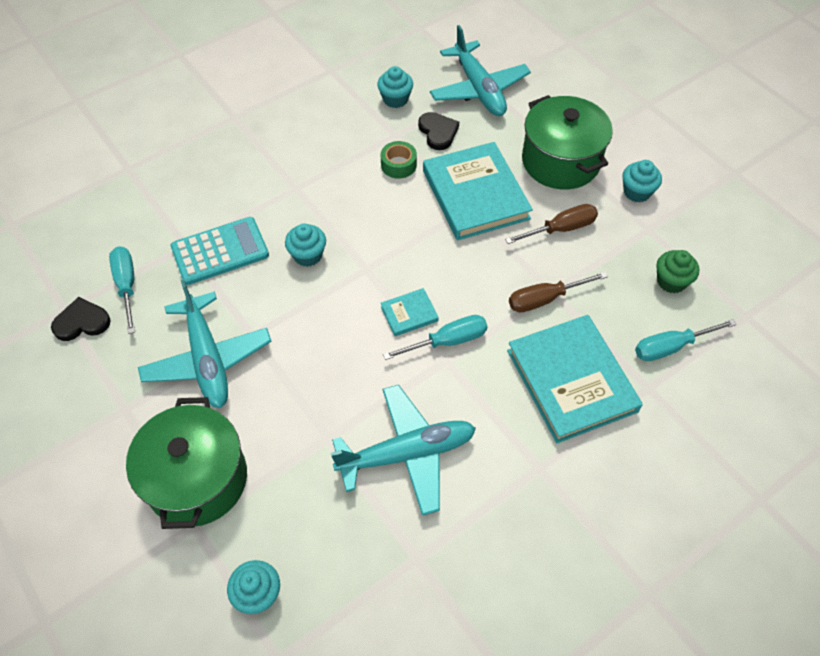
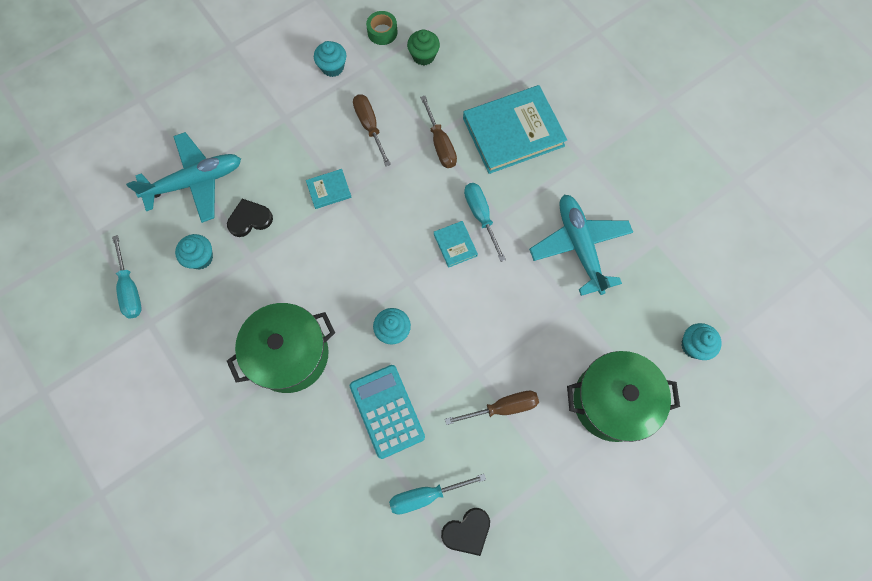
camera: 90 degrees left, 15 degrees up
(82, 322) = (467, 531): black heart -> black heart turned 105 degrees counterclockwise
(207, 359) = (503, 407): turquoise plane -> brown screwdriver
(398, 165) = (289, 254): green tape -> green tape (382, 32)
(475, 194) = (329, 190): turquoise book -> turquoise book, size x0.44
(560, 161) = (294, 120): green pot -> green pot (290, 354)
(670, 347) = (482, 65): turquoise screwdriver -> turquoise screwdriver (130, 289)

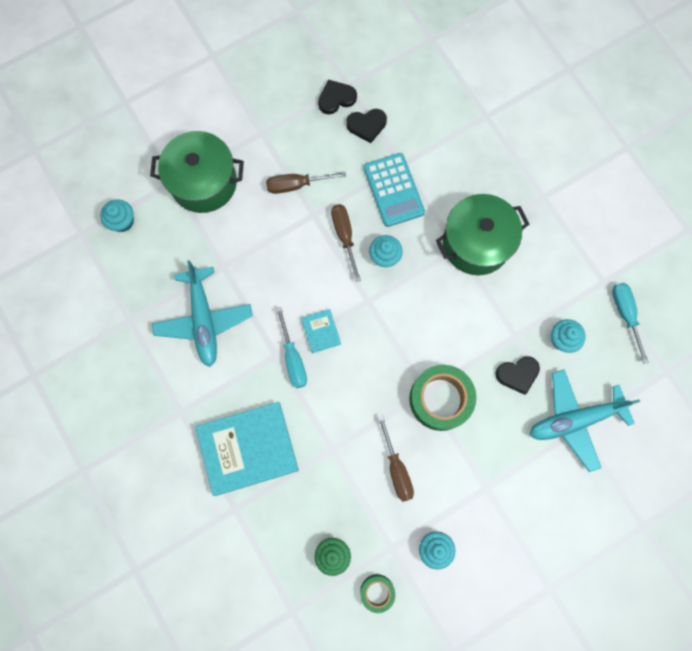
camera: 175 degrees left, 5 degrees up
(329, 190) = (440, 399): turquoise book -> green tape
(425, 495) = (367, 125): turquoise screwdriver -> black heart
(440, 144) = (324, 440): brown screwdriver -> brown screwdriver (344, 235)

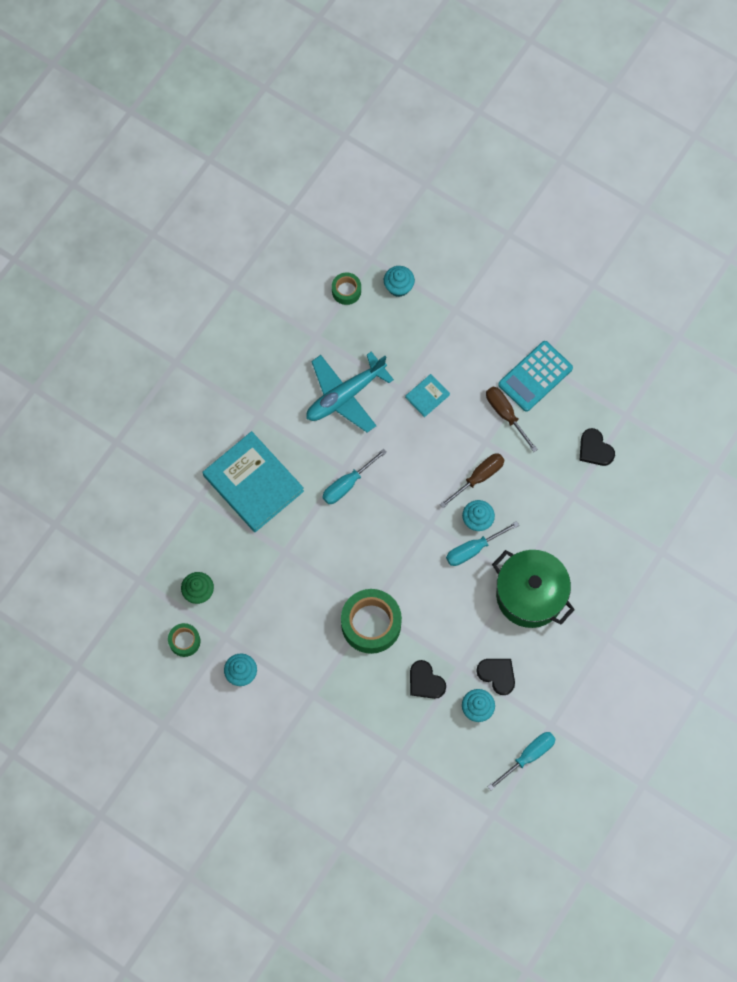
camera: 65 degrees right, 5 degrees down
(100, 270) = (346, 291): none -> green tape
(203, 182) = (468, 335): green pot -> none
(321, 331) = (382, 496): turquoise book -> turquoise book (427, 396)
(336, 98) = (607, 410): black heart -> black heart (497, 675)
(393, 190) = (544, 500): turquoise calculator -> turquoise calculator (535, 376)
(397, 469) = (293, 613): brown screwdriver -> none
(410, 273) = (472, 549): none -> turquoise screwdriver
(574, 420) = (408, 748): turquoise plane -> none

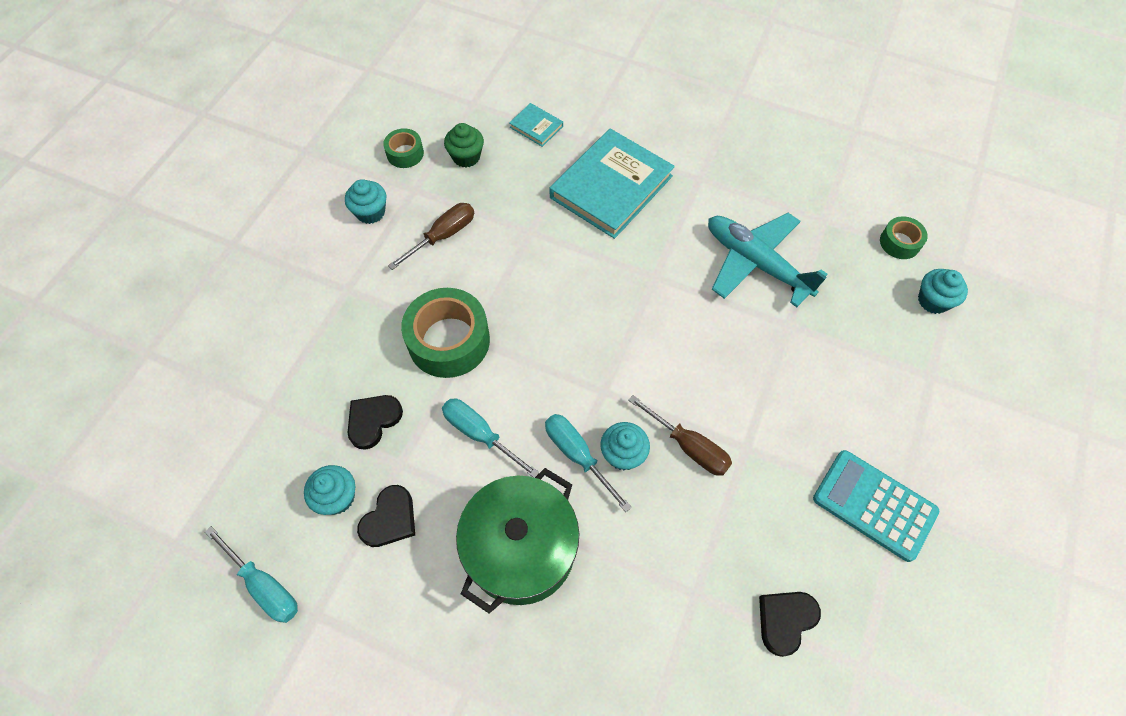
camera: 80 degrees right, 10 degrees down
(347, 484) = (635, 284): turquoise screwdriver -> turquoise screwdriver (479, 434)
(427, 396) = (789, 360): turquoise book -> turquoise book (536, 127)
(505, 414) = (798, 469): brown screwdriver -> brown screwdriver (444, 235)

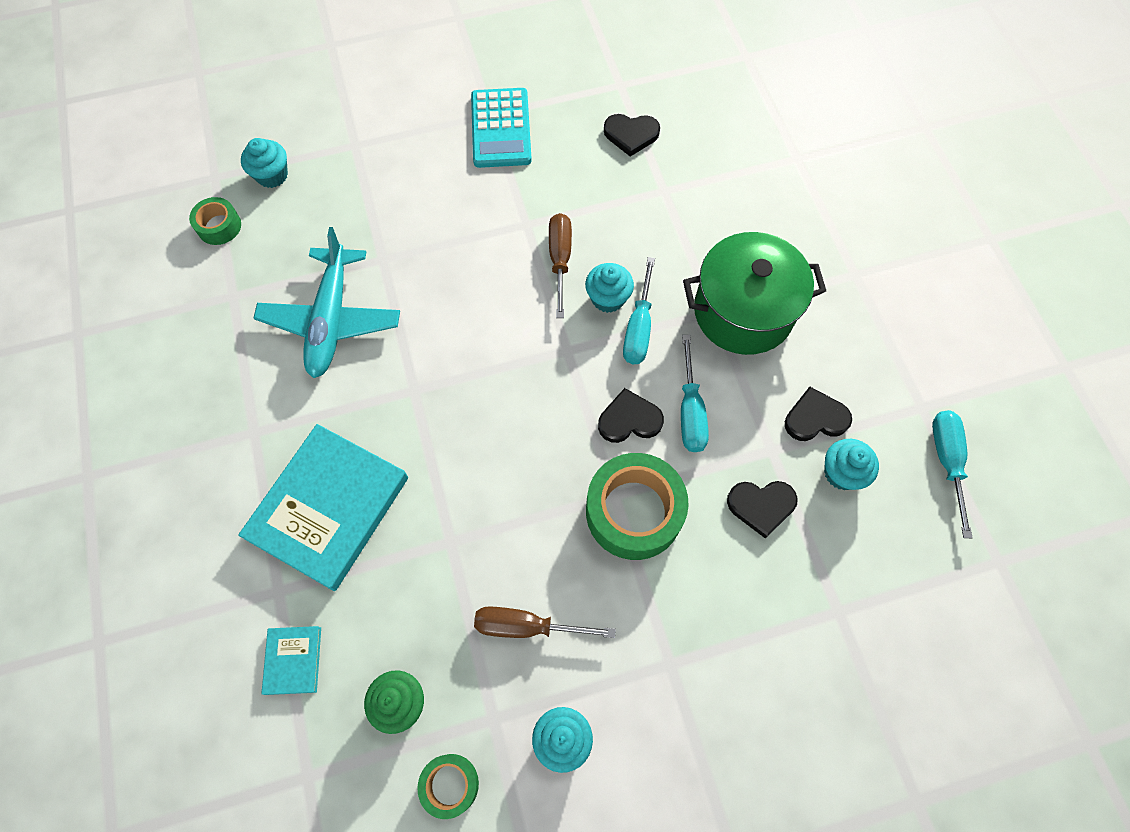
camera: 130 degrees left, 5 degrees up
(512, 389) = (629, 419): none -> black heart
(611, 187) = (328, 508): turquoise book -> turquoise book turned 60 degrees counterclockwise

